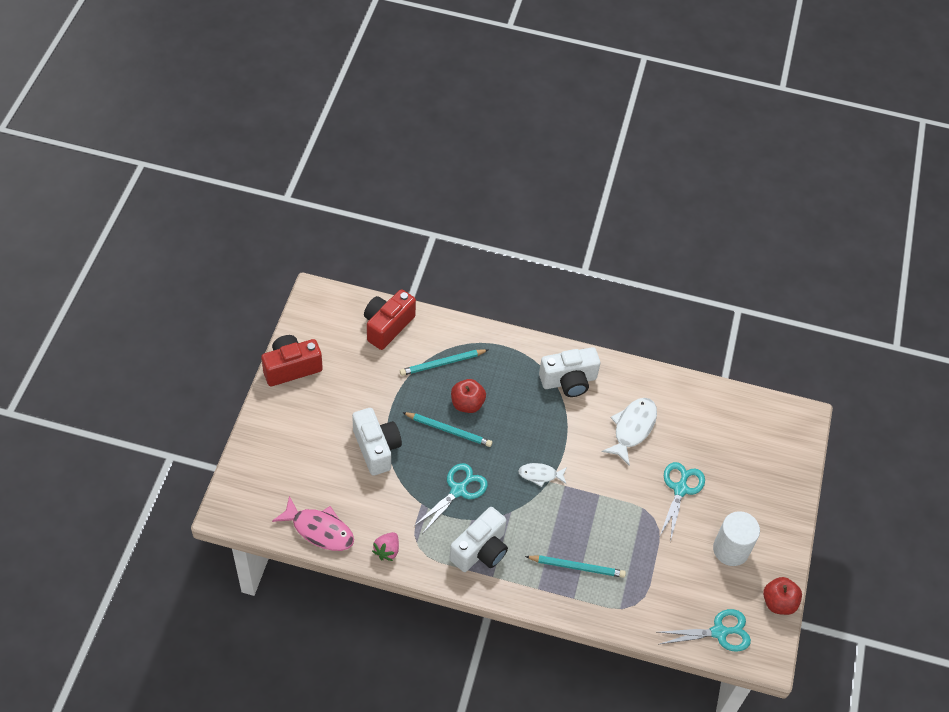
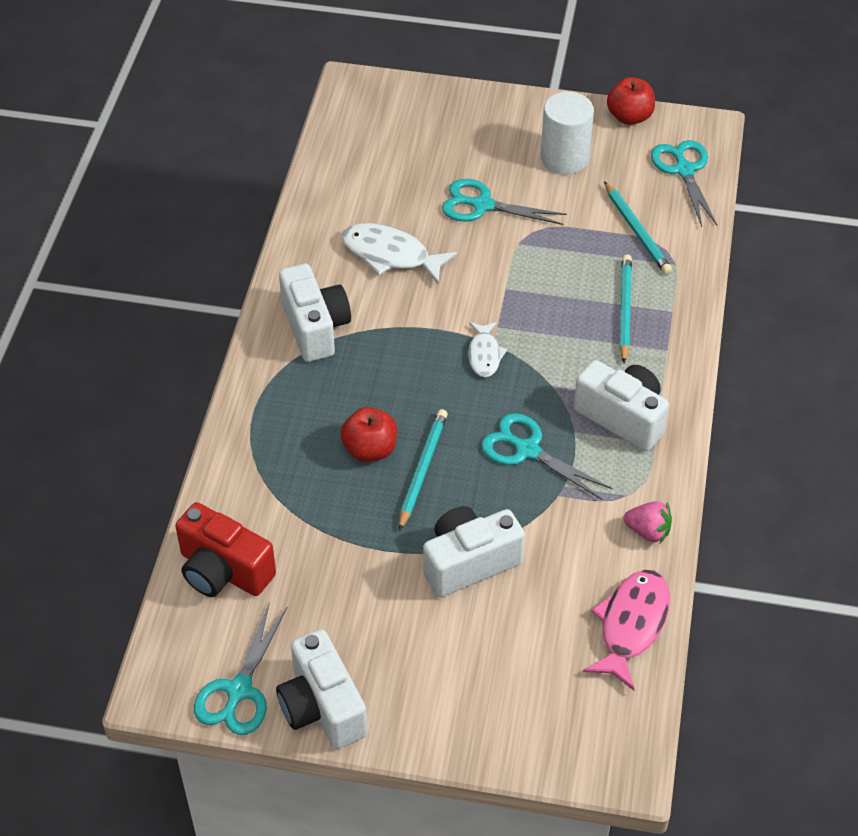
camera: 90 degrees left, 5 degrees down
(291, 368) = (322, 707): red camera -> white camera
(308, 330) = (239, 690): none -> turquoise scissors
(442, 363) = (295, 487): turquoise pencil -> turquoise pencil (636, 231)

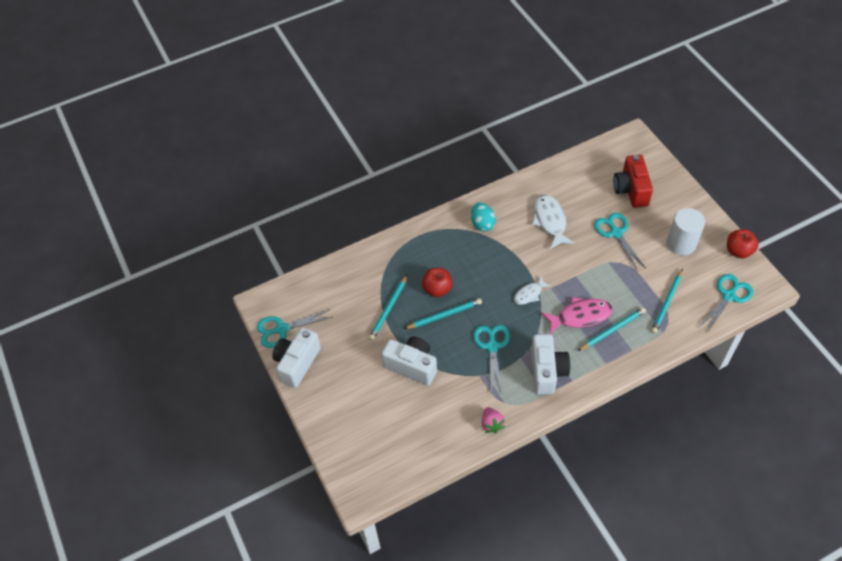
camera: 55 degrees right, 5 degrees up
(223, 571) = (332, 283): red camera -> red camera (631, 190)
(315, 327) = (482, 224): white camera -> turquoise egg
(344, 529) = (388, 309): none -> turquoise pencil
(631, 625) = (434, 450): pink fish -> pink fish (580, 316)

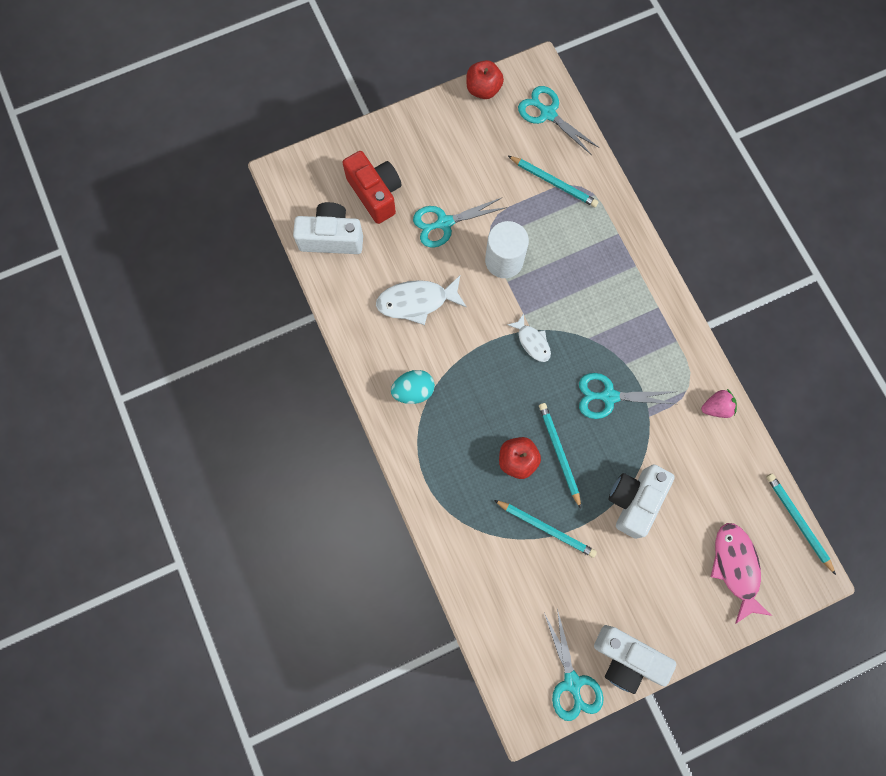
camera: 90 degrees left, 20 degrees up
(547, 371) = (645, 334): white camera -> white camera (331, 238)
(580, 316) = (568, 284): pink fish -> pink fish (736, 567)
(612, 330) = (590, 250): turquoise pencil -> turquoise pencil (798, 522)
(631, 190) = (375, 193): red camera -> red camera turned 120 degrees counterclockwise
(681, 243) = (467, 150): white cylinder -> white cylinder (504, 260)

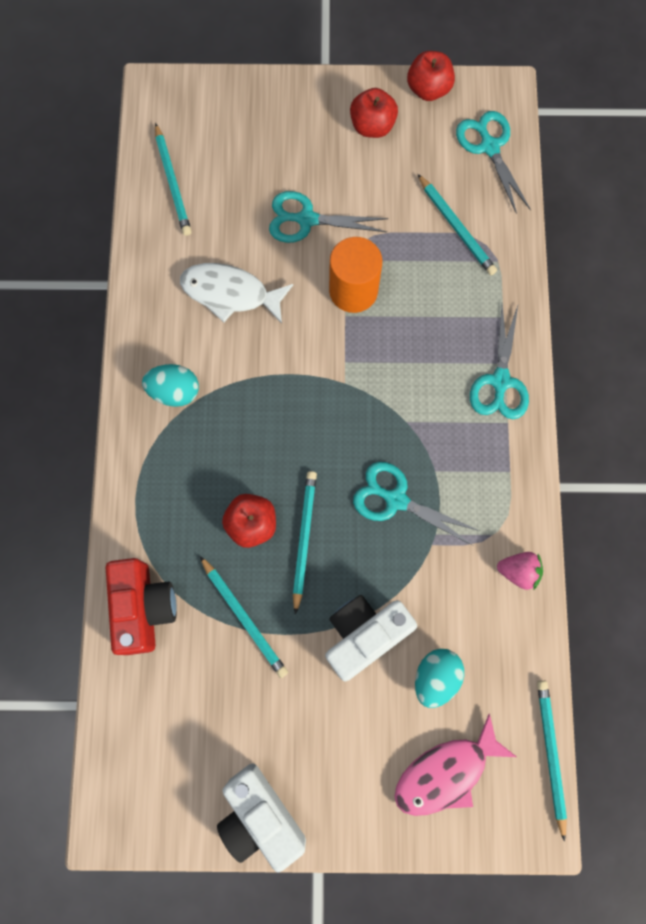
camera: 25 degrees right, 0 degrees up
(331, 238) = (172, 182): white camera -> turquoise pencil
(375, 193) = (246, 154): red camera -> red camera (144, 607)
(456, 134) = (372, 126): none -> red apple
(504, 260) = (353, 291): white cylinder -> orange cylinder
(532, 342) = (338, 397): white fish -> none
(572, 682) = (182, 812): turquoise scissors -> turquoise scissors (500, 381)
(697, 506) = (435, 677): none -> turquoise egg
(736, 567) = (446, 772): pink fish -> pink fish turned 135 degrees counterclockwise

